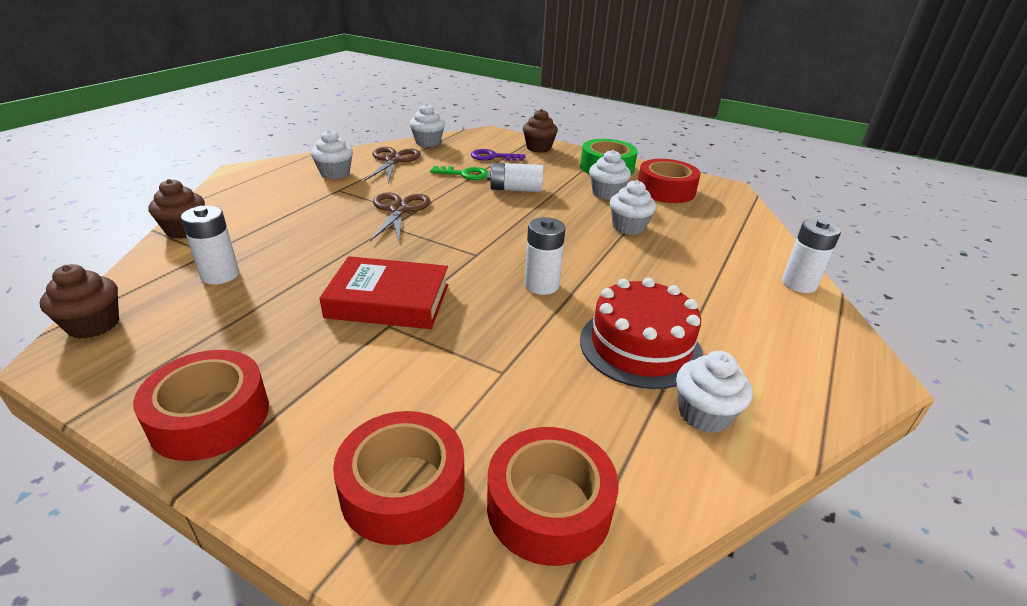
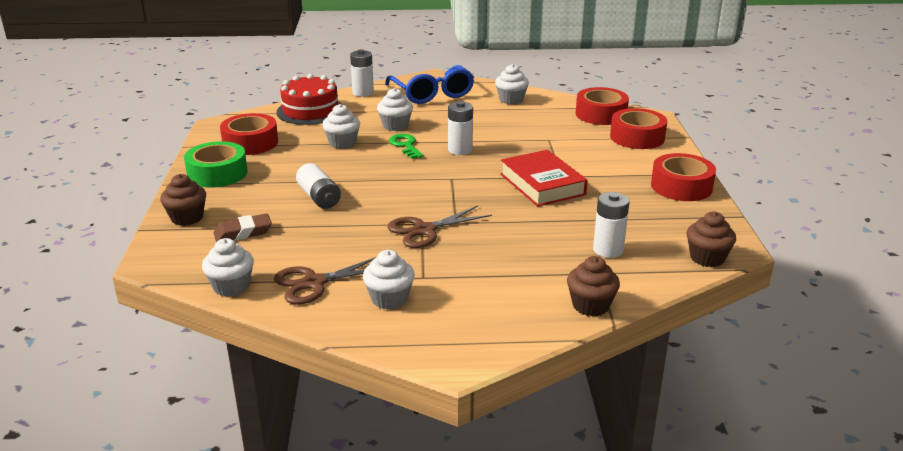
camera: 120 degrees left, 5 degrees down
(465, 174) = (309, 230): green key -> green key (405, 145)
(492, 157) = (243, 233): purple key -> brown eraser
(606, 194) = (284, 161): white cupcake -> white cupcake (395, 125)
(640, 346) = (482, 117): red cake -> red cake (310, 111)
(772, 339) = (432, 94): none -> blue glasses

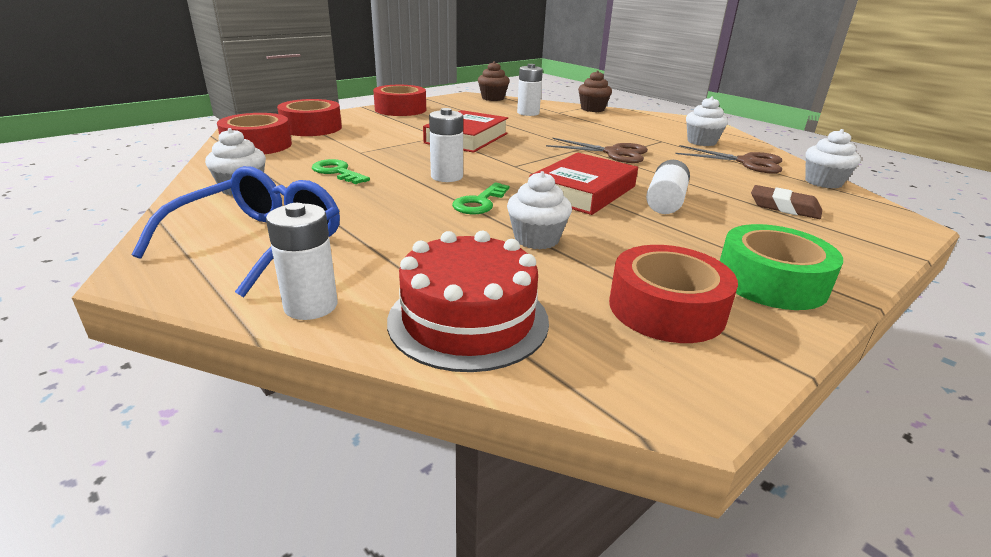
camera: 130 degrees left, 0 degrees up
(187, 218) = (849, 245): brown cupcake -> none
(374, 180) = (583, 191): none -> red book
(395, 125) = (429, 227): white cupcake -> none
(511, 124) = (337, 172): none -> green key

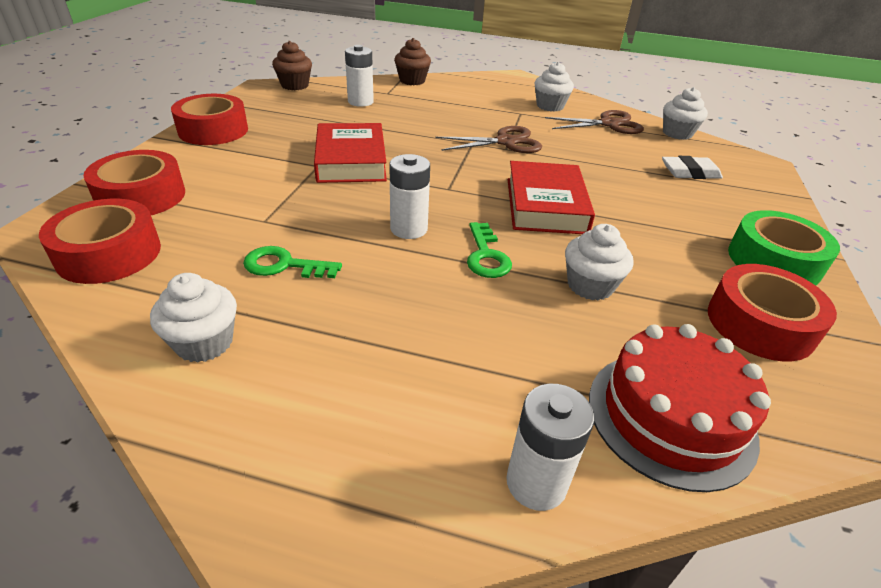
camera: 35 degrees left, 10 degrees up
(259, 242) = (356, 421): blue glasses -> none
(665, 201) = (615, 195): white battery -> none
(784, 207) = (689, 173): brown eraser -> white eraser

